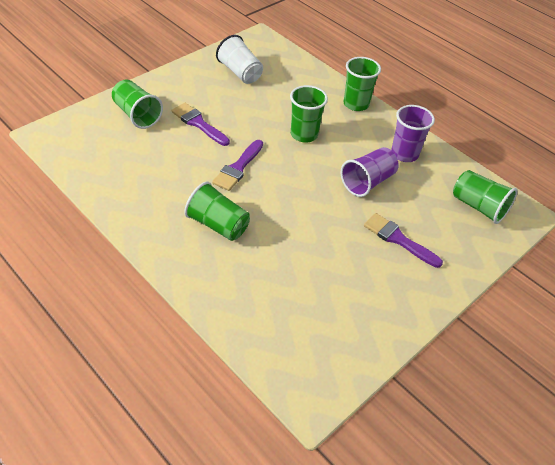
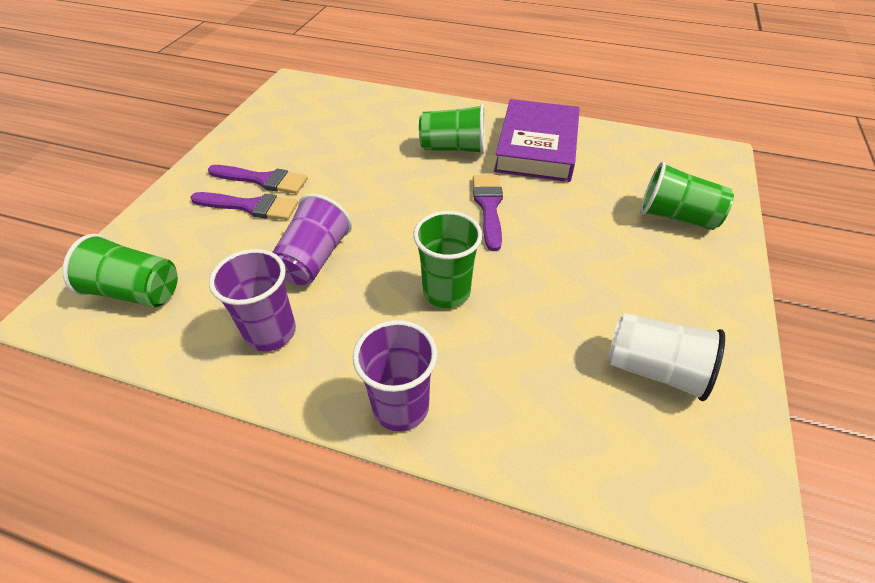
camera: 155 degrees right, 0 degrees up
(156, 196) = (536, 147): none -> purple book
(198, 123) = (596, 240): purple brush -> purple brush (263, 180)
(356, 104) = (400, 407): green cup -> purple cup

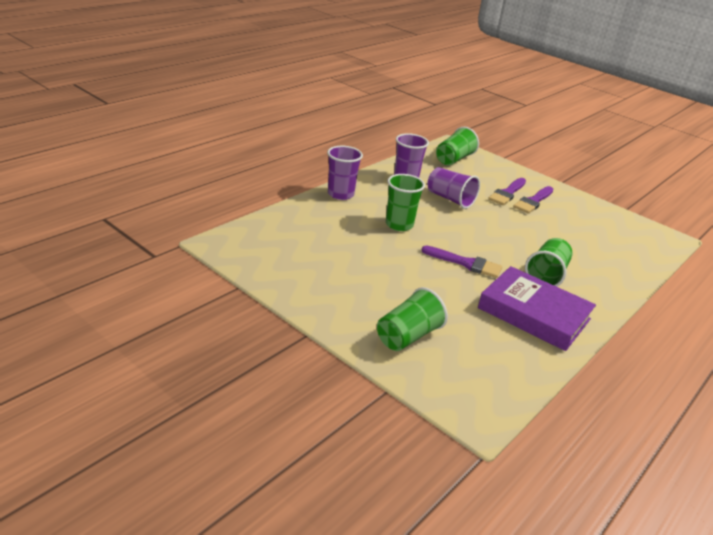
camera: 110 degrees right, 15 degrees down
(654, 369) = (299, 260): white cup -> none

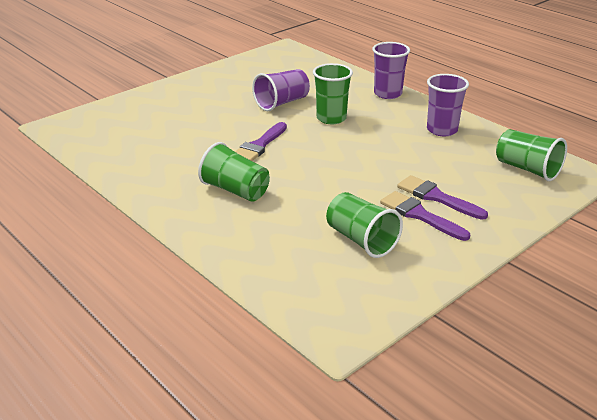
camera: 100 degrees right, 0 degrees up
(408, 336) = (153, 109): green cup -> green cup (361, 240)
(450, 199) = (401, 153): purple cup -> purple cup (282, 103)
(534, 313) = (169, 170): purple book -> none

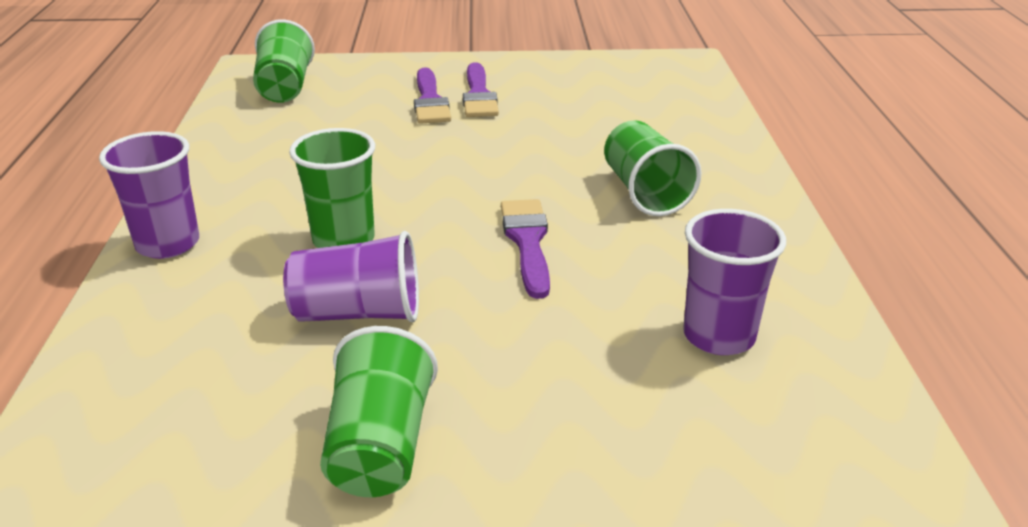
camera: 140 degrees left, 0 degrees up
(259, 146) = (527, 242): purple brush -> purple brush turned 75 degrees counterclockwise
(361, 240) = (572, 99): green cup -> green cup (380, 446)
(442, 130) = (252, 156): purple cup -> purple cup (718, 336)

